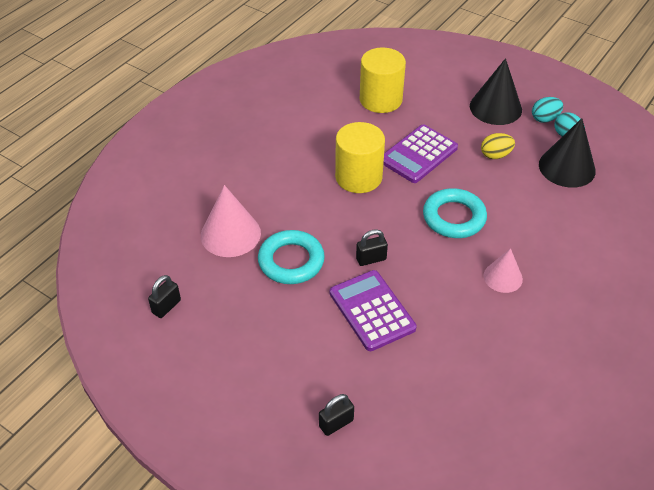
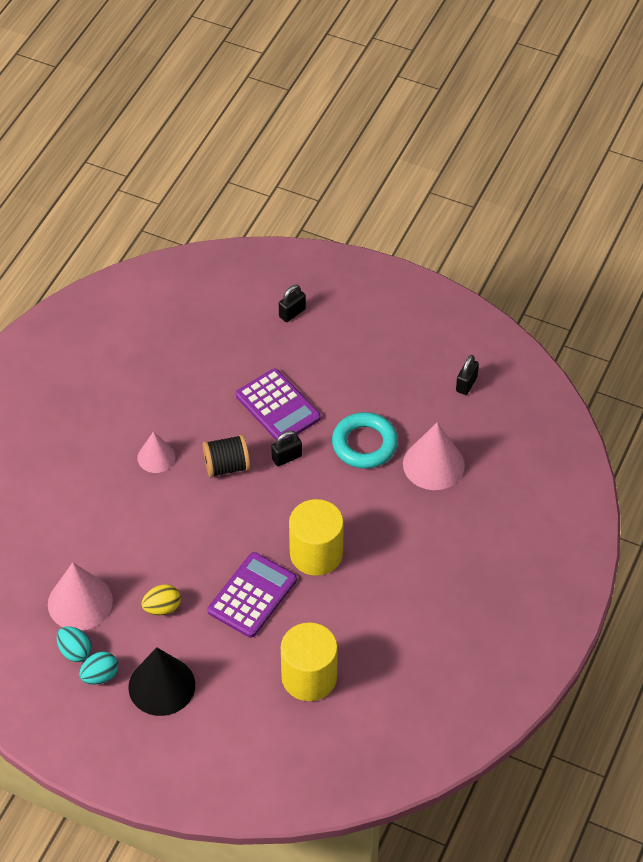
camera: 170 degrees right, 5 degrees up
(431, 259) = (227, 466): none -> black spool
(454, 217) = (207, 517): turquoise ring -> none
(567, 167) = (80, 602): black cone -> pink cone

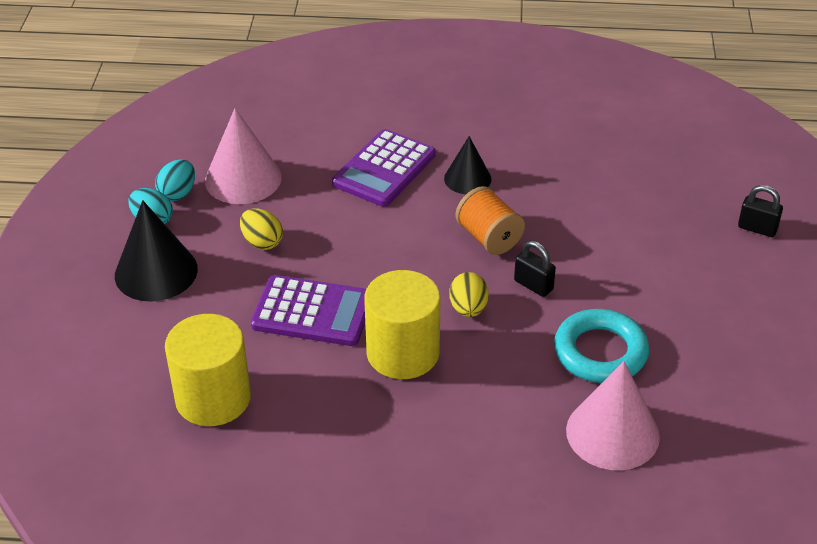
camera: 70 degrees right, 10 degrees down
(156, 457) = (467, 178): pink cone -> black cone
(227, 466) = (489, 238): black spool -> orange spool
(277, 407) = (604, 256): purple calculator -> purple calculator (384, 169)
(292, 502) = (468, 309): none -> yellow egg
(466, 384) = (774, 432): black padlock -> none

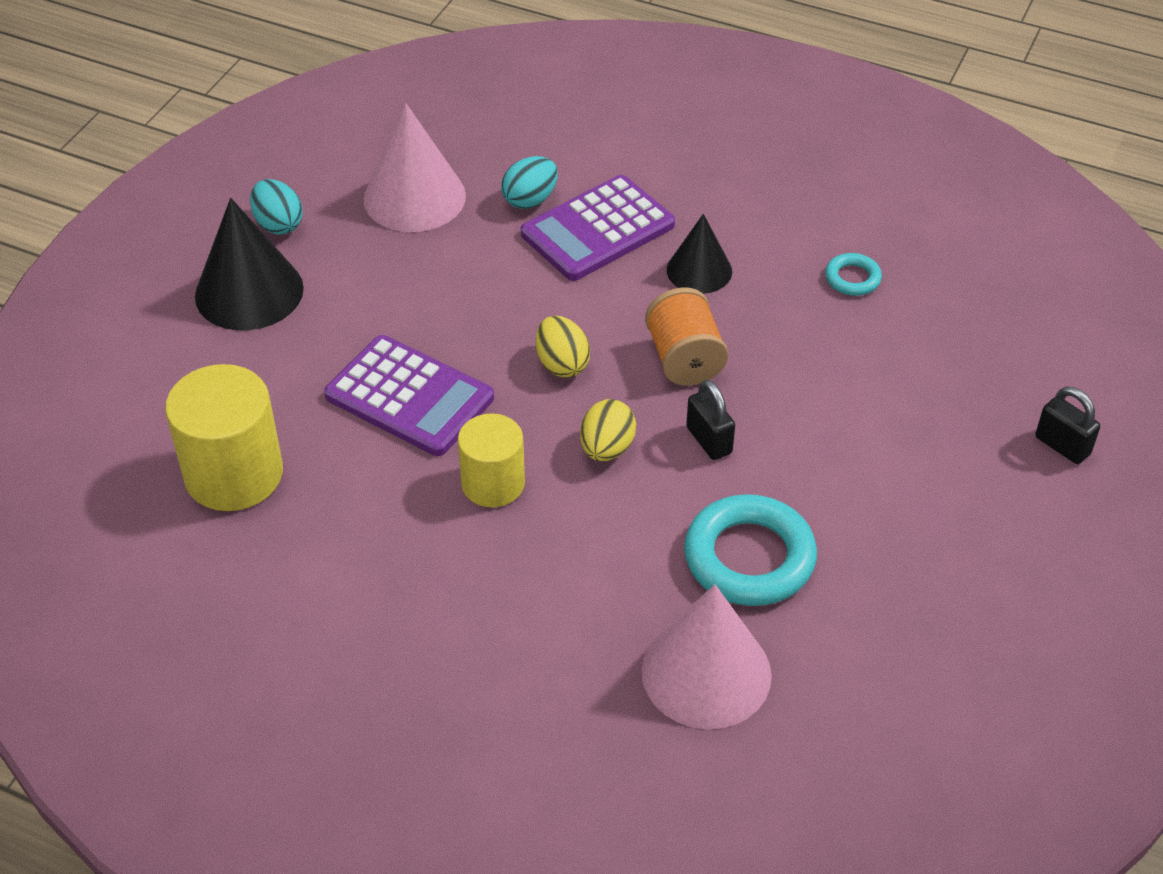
camera: 20 degrees right, 5 degrees up
(178, 193) = (326, 196): turquoise egg -> turquoise egg (530, 200)
(262, 242) = (395, 288): yellow egg -> yellow egg (562, 364)
(403, 353) = (493, 483): yellow cylinder -> yellow cylinder, size x0.64
(571, 159) = (852, 278): none -> turquoise ring

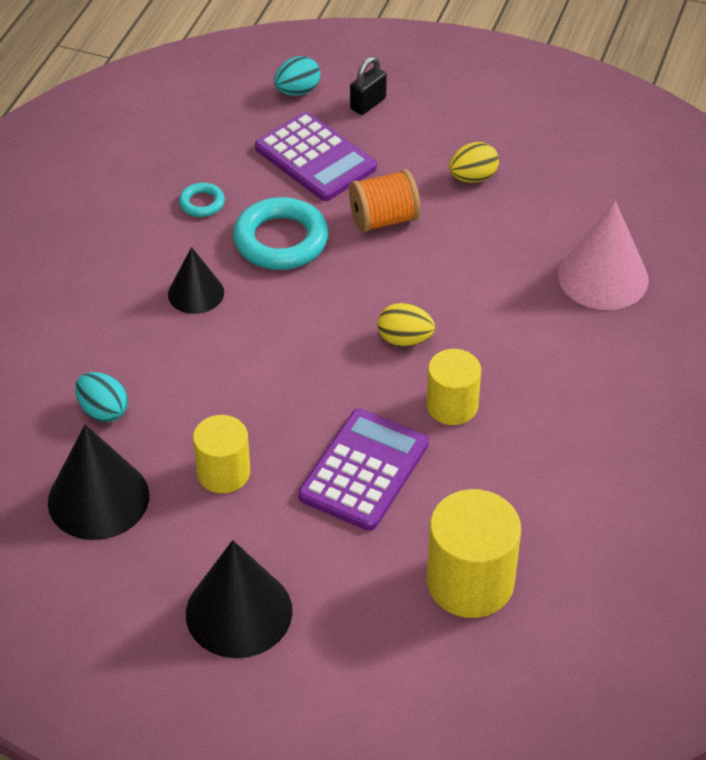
camera: 95 degrees left, 0 degrees up
(278, 224) = (139, 604): turquoise egg -> turquoise egg (297, 91)
(414, 197) = (98, 498): pink cone -> black cone
(429, 286) = (223, 472): none -> yellow cylinder
(562, 364) = (314, 373): yellow egg -> yellow egg (473, 177)
(597, 229) = (144, 361): purple calculator -> purple calculator (315, 158)
(684, 359) = (302, 298): orange spool -> orange spool (384, 219)
(709, 440) = (388, 281): black padlock -> none
(749, 558) = (498, 257): turquoise ring -> turquoise ring (281, 240)

